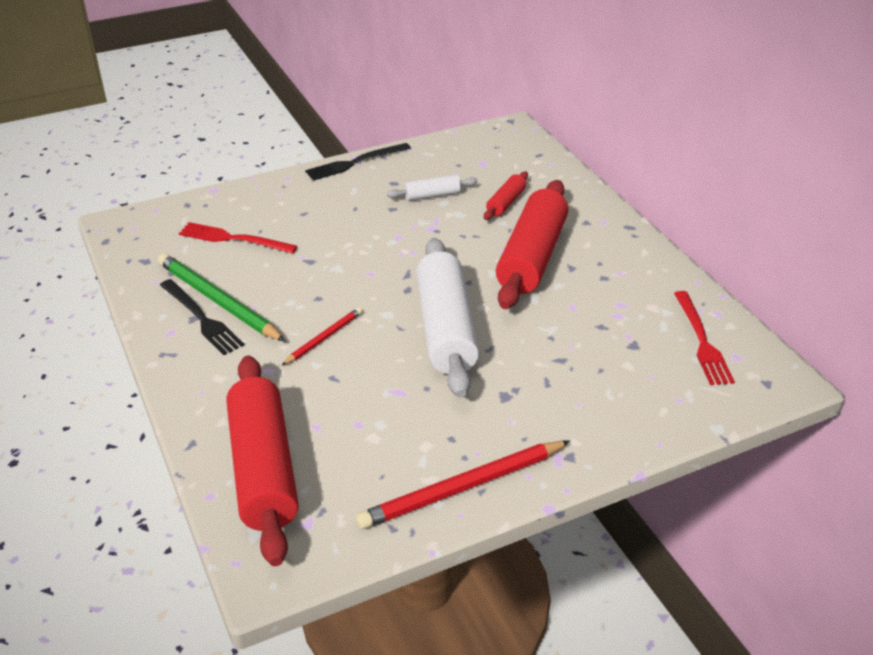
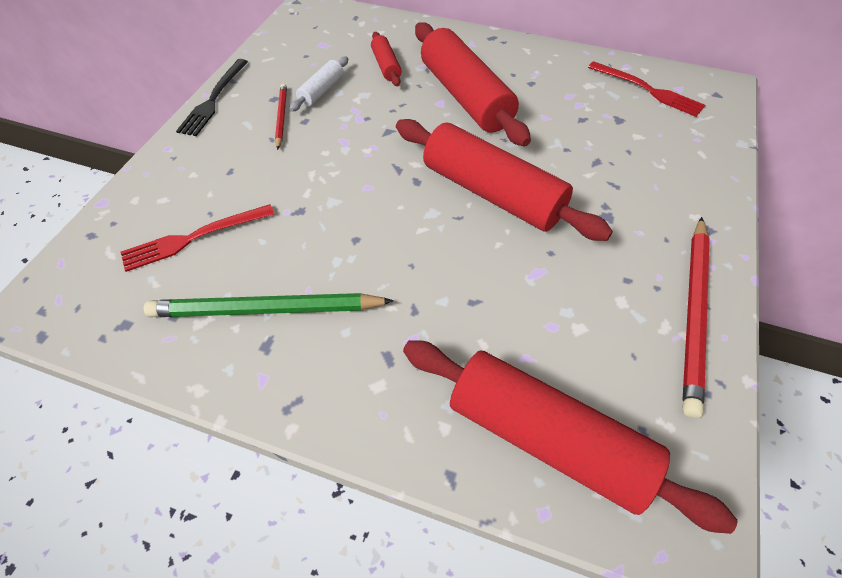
camera: 45 degrees left, 15 degrees up
(201, 318) = (275, 340): black fork -> none
(324, 338) = (414, 272): red pencil -> red pencil (281, 117)
(446, 329) = (492, 193): white rolling pin -> red rolling pin

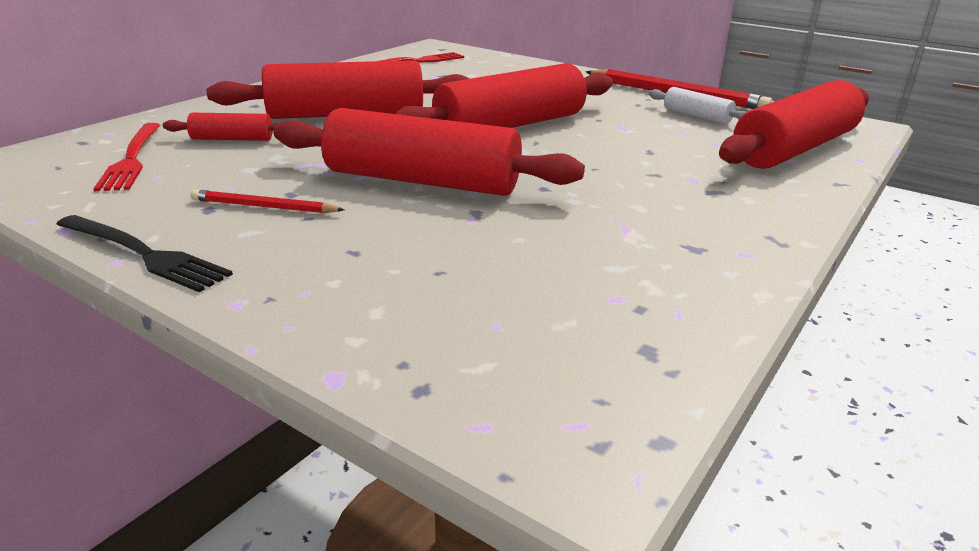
camera: 75 degrees left, 25 degrees down
(194, 237) = (487, 285): red fork -> red fork (132, 158)
(266, 310) = (641, 243): green pencil -> none
(321, 91) = (235, 177): white rolling pin -> white rolling pin (697, 116)
(344, 171) = (422, 181): none -> red rolling pin

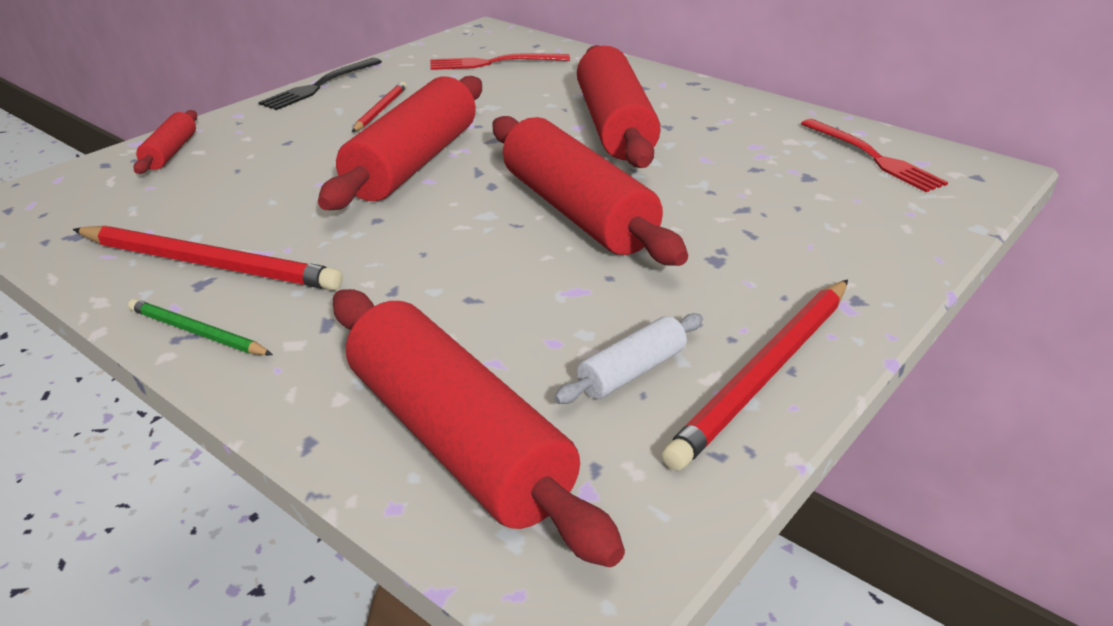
camera: 95 degrees right, 5 degrees up
(232, 139) = (538, 87): red rolling pin -> red rolling pin (170, 152)
(661, 249) = (209, 264): none -> red pencil
(768, 235) = (197, 332): none -> green pencil

